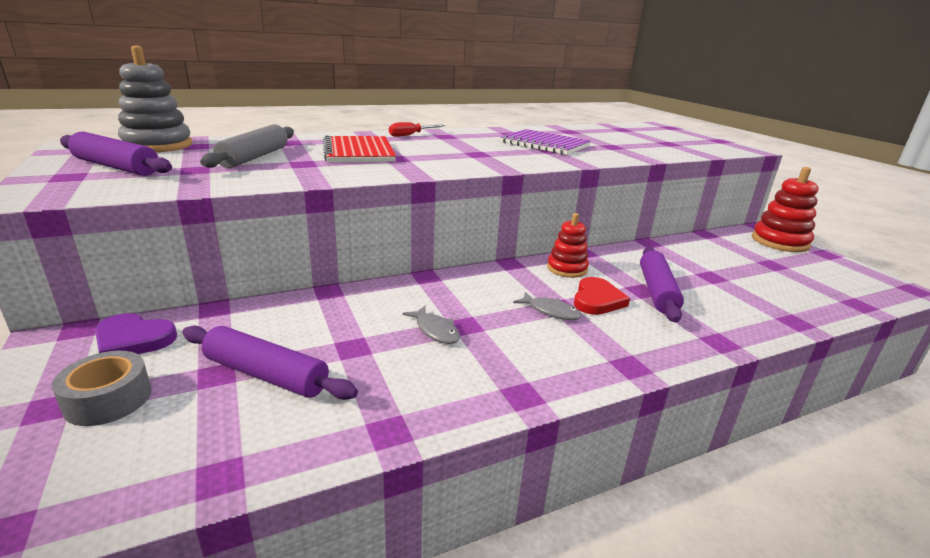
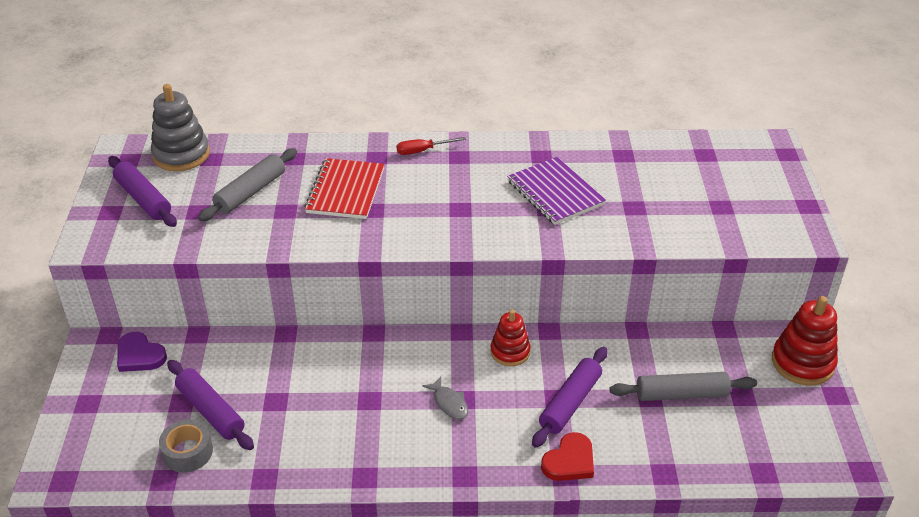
camera: 25 degrees right, 15 degrees up
(108, 399) = (118, 406): grey tape -> grey tape (187, 452)
(435, 331) = (342, 400): grey fish -> none
(597, 300) = (502, 399): red heart -> red heart (569, 461)
(731, 271) = (681, 394): none -> grey rolling pin

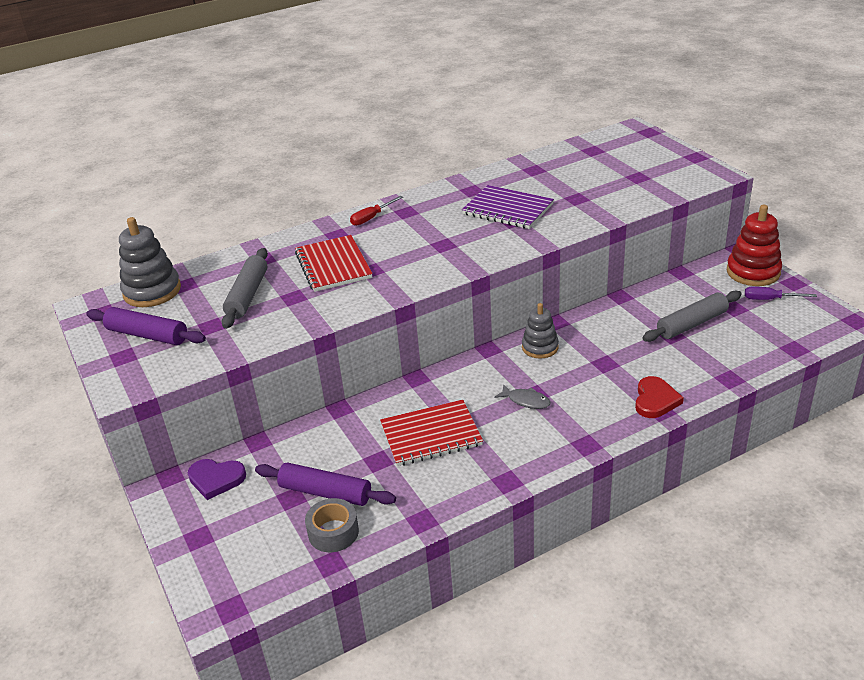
camera: 25 degrees left, 5 degrees down
(339, 398) = (431, 435): none -> red notebook
(510, 352) = (540, 347): red stacking toy -> grey stacking toy
(570, 403) = (618, 362): purple rolling pin -> none
(791, 403) = (770, 299): none -> purple screwdriver

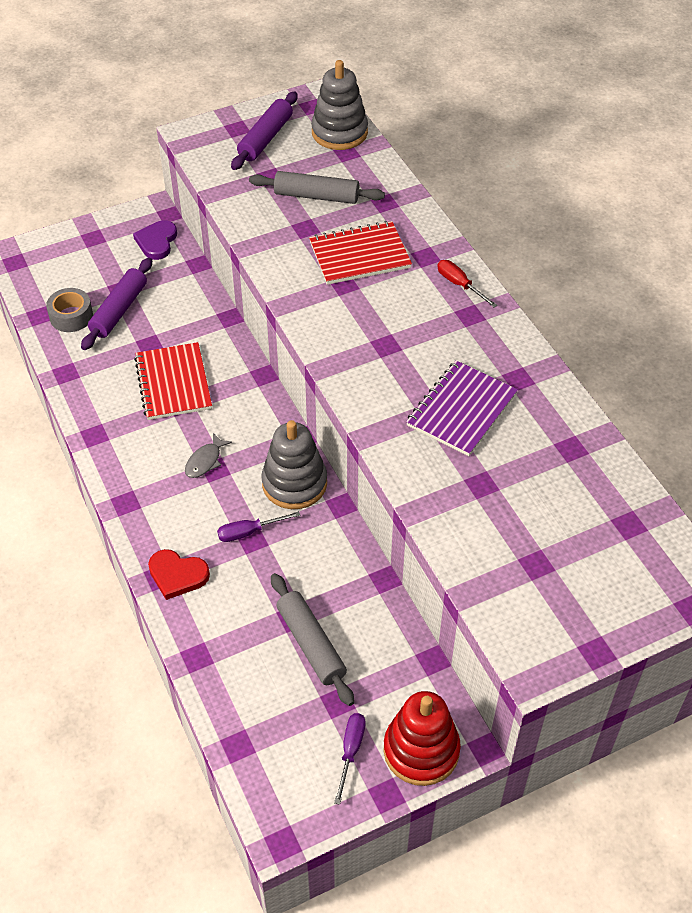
camera: 90 degrees right, 15 degrees up
(540, 347) = (294, 483): grey stacking toy -> grey stacking toy, size x1.54
(597, 366) = (249, 532): none -> purple screwdriver

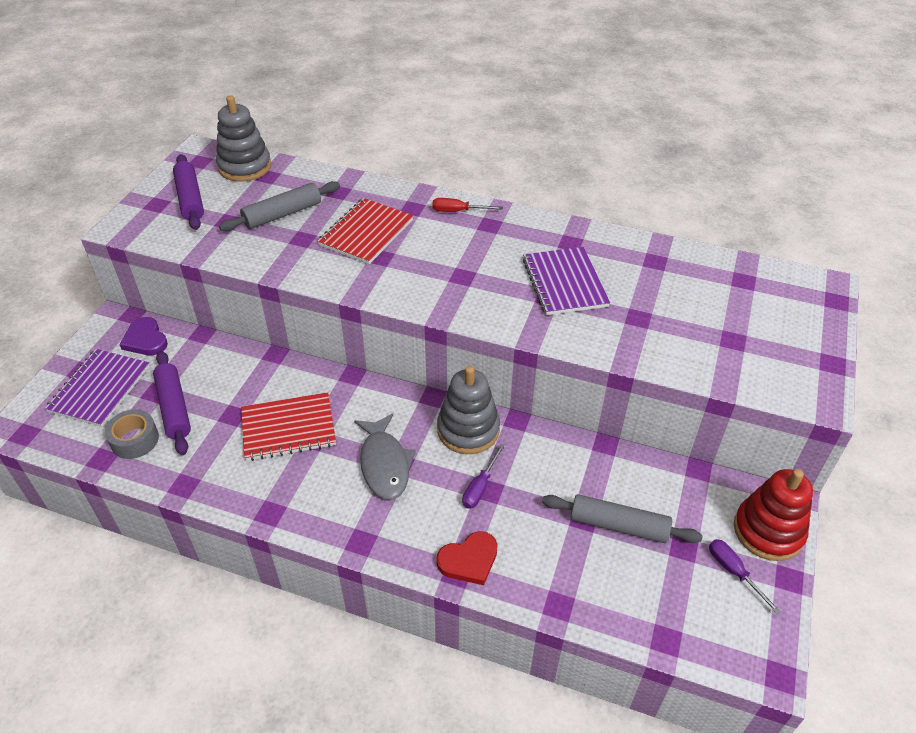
camera: 45 degrees left, 5 degrees down
(89, 261) = (100, 389): none -> purple notebook
(173, 383) = (288, 428): red notebook -> red notebook turned 45 degrees counterclockwise
(205, 461) = (384, 464): grey fish -> grey fish, size x1.77

